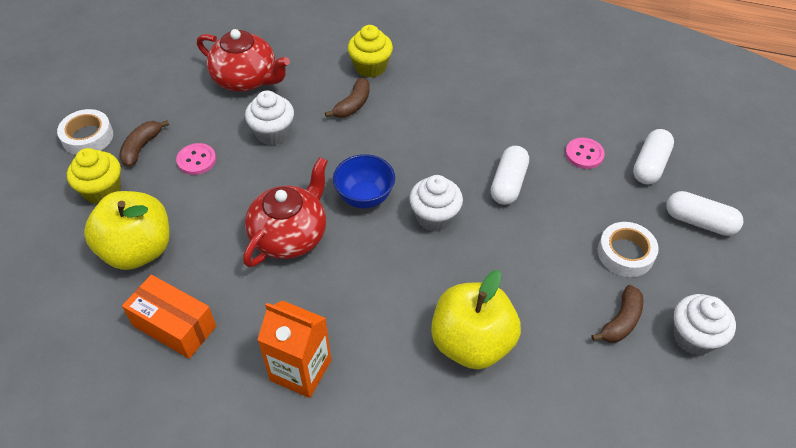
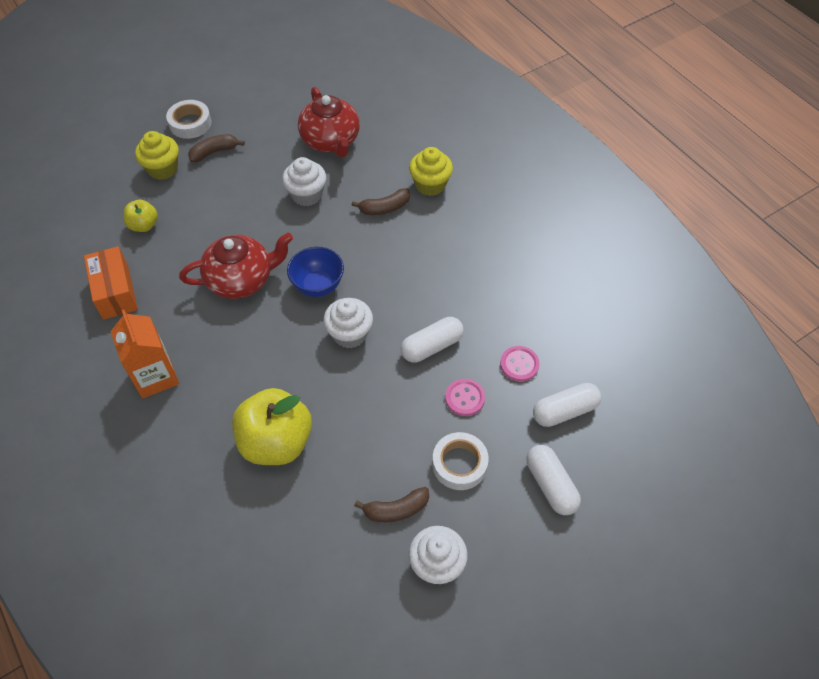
camera: 40 degrees right, 5 degrees up
(138, 250) = (144, 225): yellow apple -> yellow apple, size x0.51
(196, 160) = (238, 184): pink button -> pink button (464, 398)

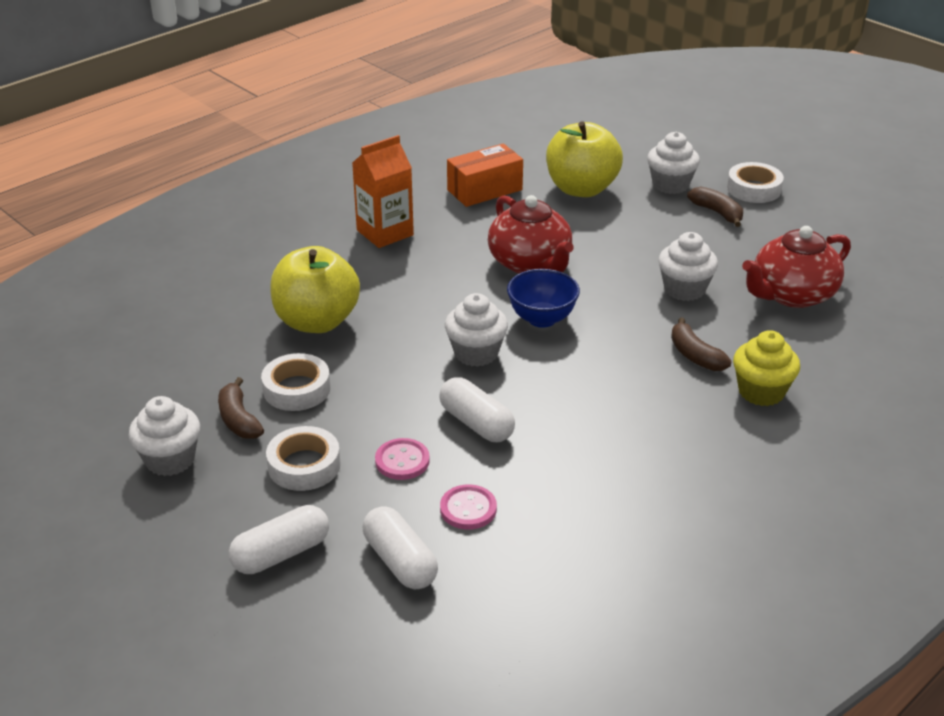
camera: 80 degrees right, 20 degrees down
(144, 225) = (581, 189): yellow apple -> yellow apple, size x1.97
(163, 169) = (670, 185): yellow cupcake -> white cupcake
(366, 463) = (297, 389): none -> white tape

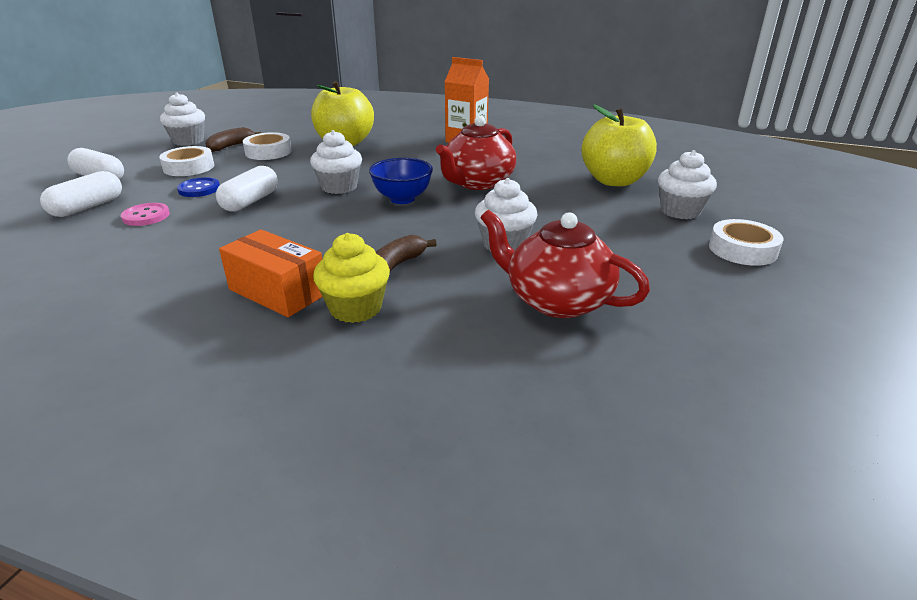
camera: 65 degrees right, 5 degrees down
(402, 461) = (199, 189): pink button -> blue button
(484, 190) = (562, 153): orange box -> orange box (278, 292)
(717, 213) = (664, 239): brown banana -> none

